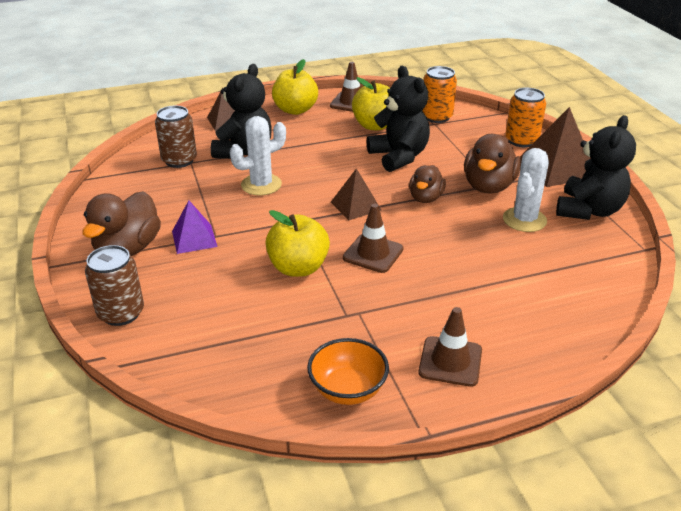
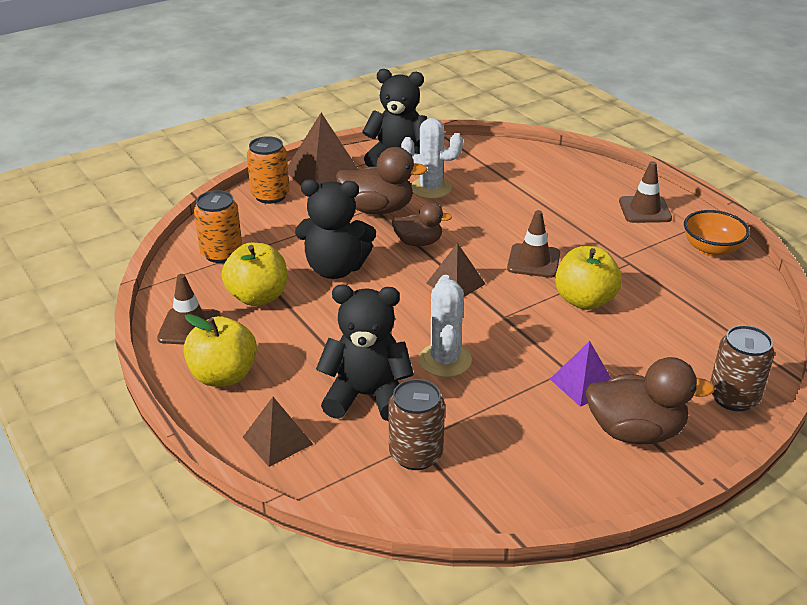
camera: 105 degrees left, 0 degrees up
(261, 185) = (445, 360): white cactus -> white cactus turned 45 degrees clockwise
(399, 157) = (335, 269): black teddy bear -> black teddy bear turned 135 degrees counterclockwise

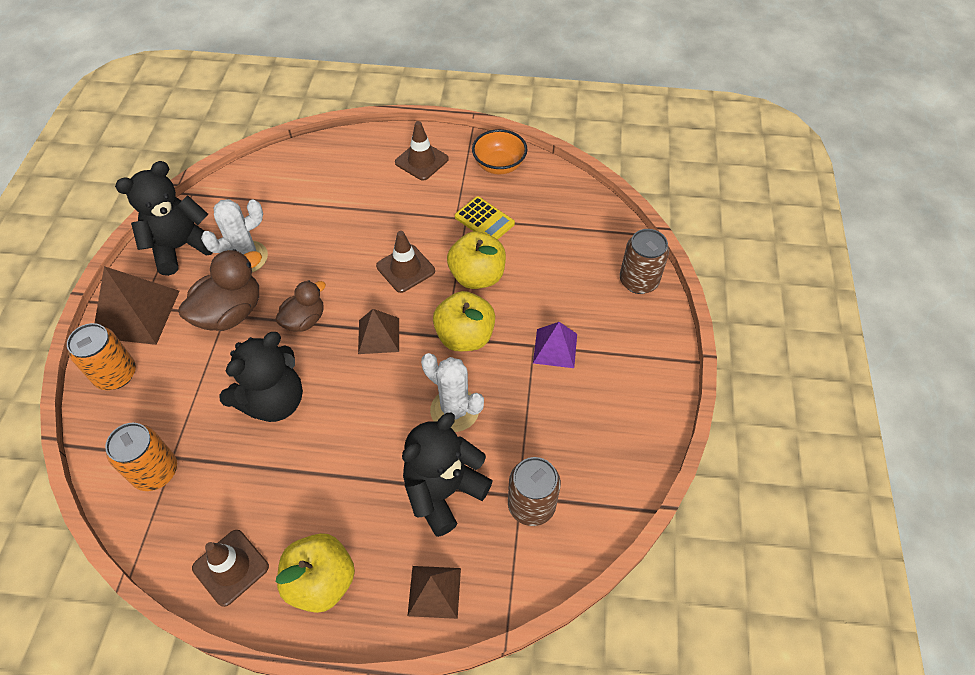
camera: 50 degrees left, 20 degrees up
(258, 297) = (247, 484): yellow apple -> yellow apple (465, 336)
(635, 431) = (622, 357): brown duck -> none
(644, 273) = (484, 220): none -> yellow calculator

